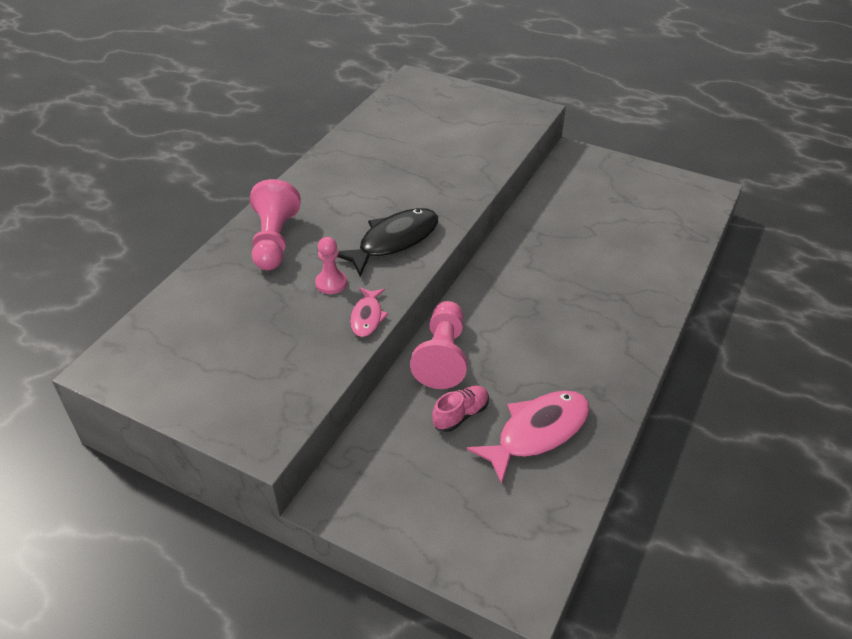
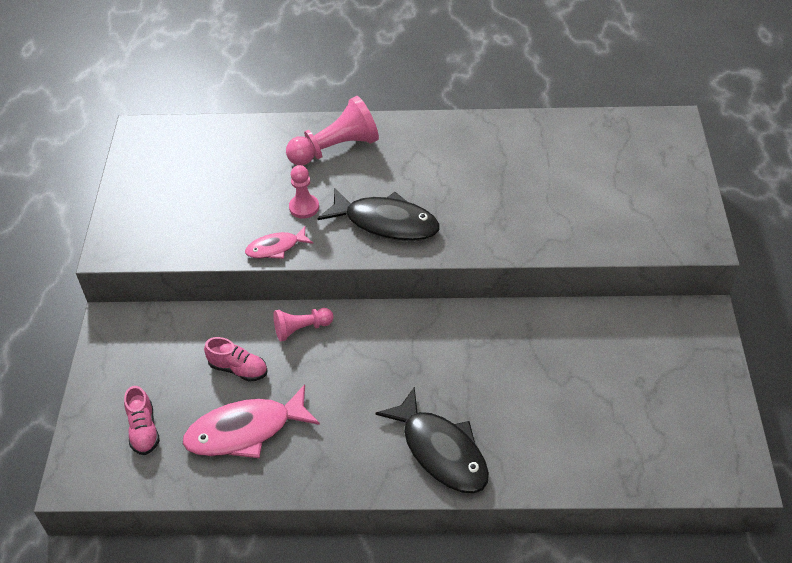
camera: 65 degrees right, 5 degrees up
(442, 356) = (302, 329): pink pawn -> pink pawn, size x0.59
(492, 512) = (144, 430): none -> pink shoe
(537, 432) = (245, 431): pink fish -> pink fish turned 135 degrees clockwise
(624, 317) = (441, 451): none -> black fish

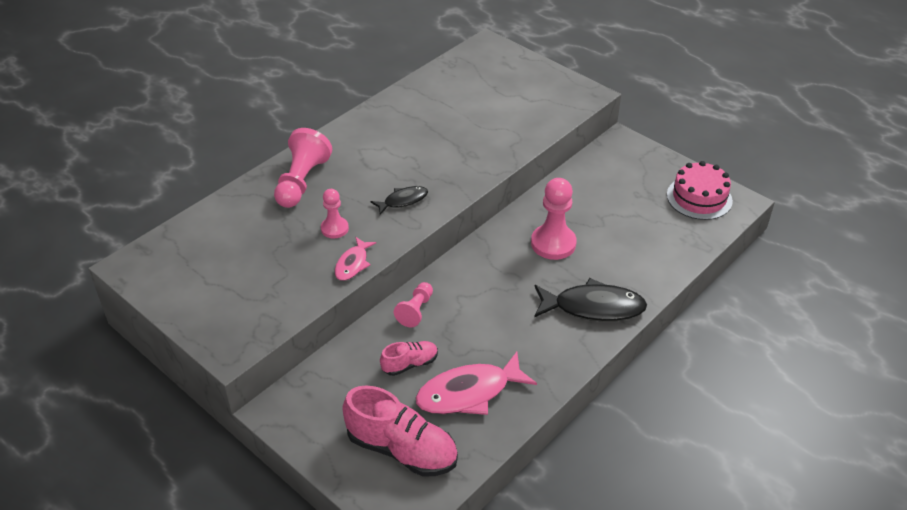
camera: 50 degrees left, 5 degrees down
(144, 430) = (402, 449): pink shoe -> pink shoe, size x1.87
(245, 431) = (469, 393): pink fish -> pink fish turned 45 degrees clockwise
(386, 223) = (403, 201): black fish -> black fish, size x0.55
(491, 364) = (553, 243): none -> pink pawn
(700, 436) = (699, 197): none -> pink cake

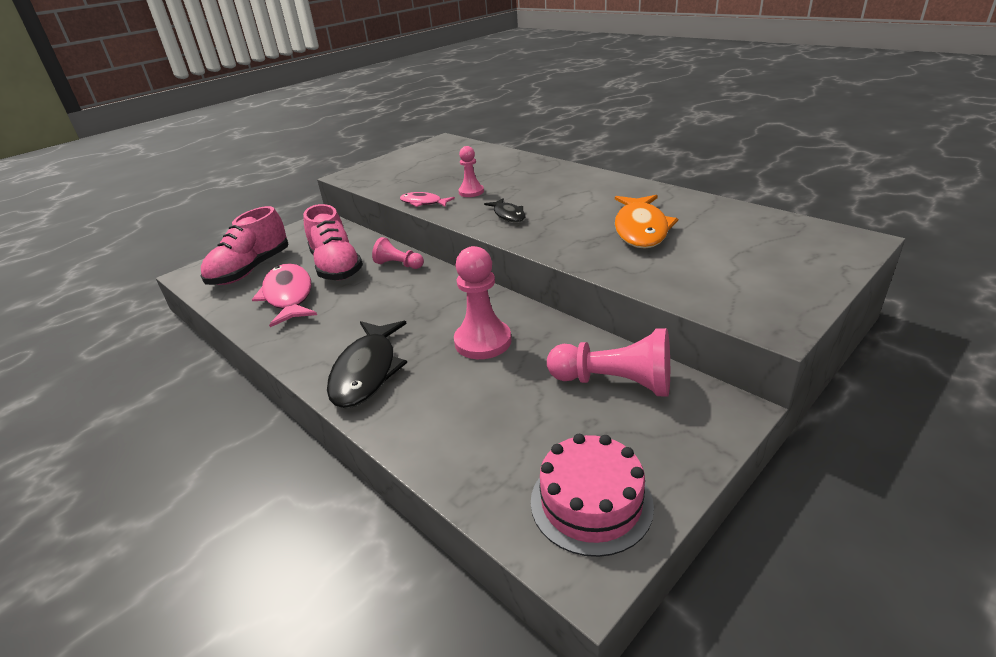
camera: 95 degrees right, 10 degrees down
(301, 182) = (536, 174): pink pawn -> pink pawn (614, 382)
(410, 364) = (336, 267): pink shoe -> pink shoe, size x1.87
(451, 128) = (641, 229): none -> orange fish

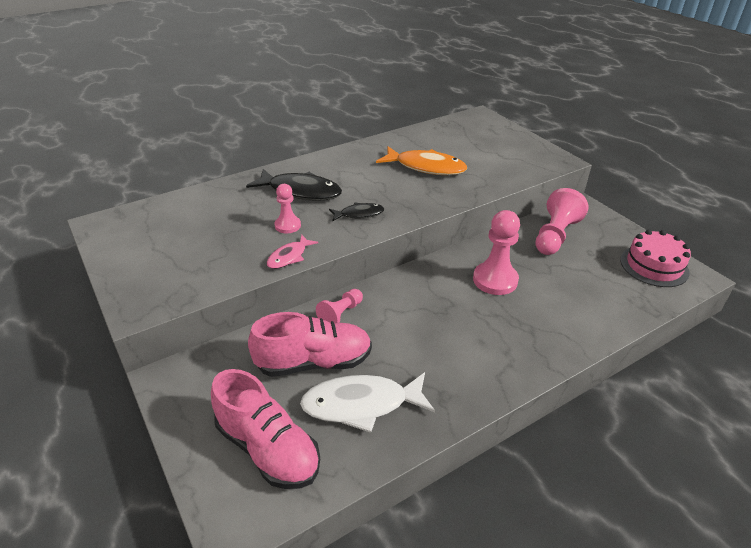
camera: 80 degrees left, 5 degrees up
(288, 296) = (361, 404): pink fish -> white fish
(367, 371) = (520, 346): black fish -> black fish (301, 191)

